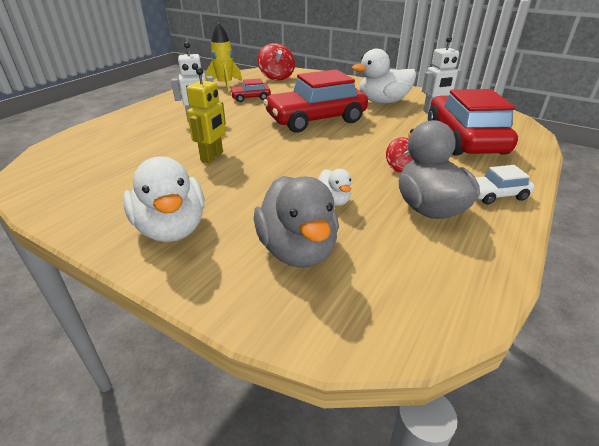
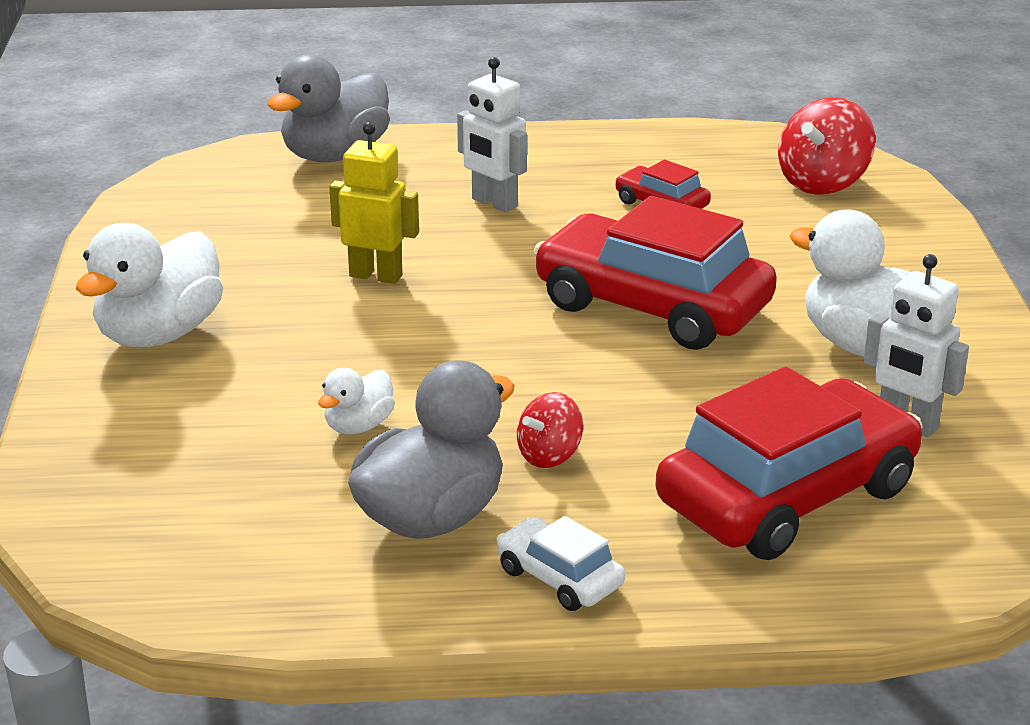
camera: 55 degrees right, 5 degrees down
(212, 157) = (376, 276): yellow robot -> yellow robot turned 150 degrees counterclockwise
(225, 85) = (688, 154): yellow rocket -> none
(297, 250) = (201, 441): grey duck -> grey duck (335, 155)

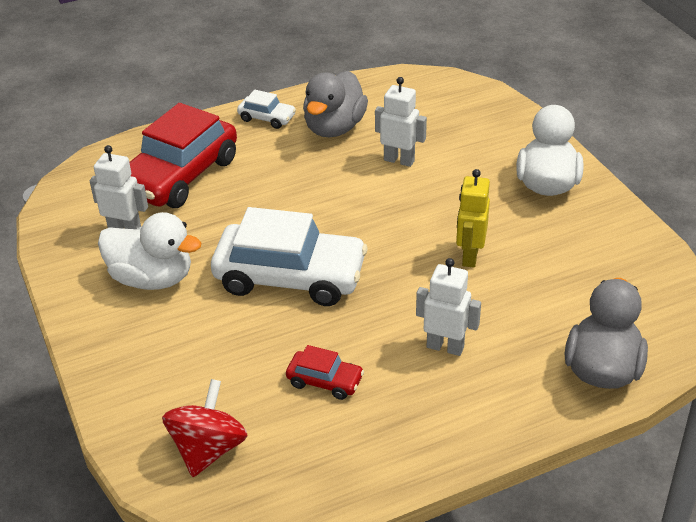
camera: 160 degrees right, 10 degrees up
(358, 426) = (399, 160): white duck -> white robot
(376, 276) = (469, 256): yellow robot -> yellow robot turned 105 degrees clockwise
(549, 455) = (299, 168): red spinning top -> none
(652, 306) = (290, 277): red car -> white car

